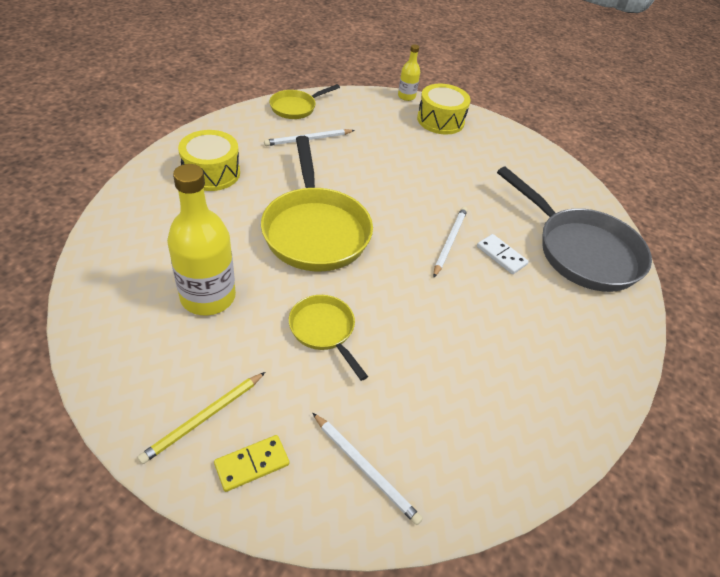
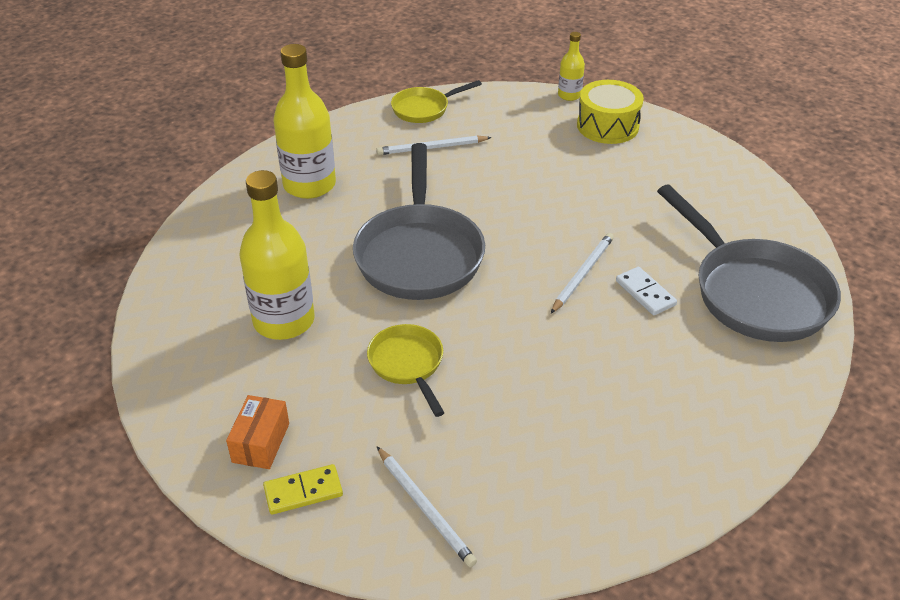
camera: 15 degrees right, 5 degrees down
(204, 418) = (261, 443): yellow pencil -> orange box
(211, 173) = (309, 185): yellow drum -> yellow bottle
(315, 230) = (419, 254): yellow pan -> grey pan

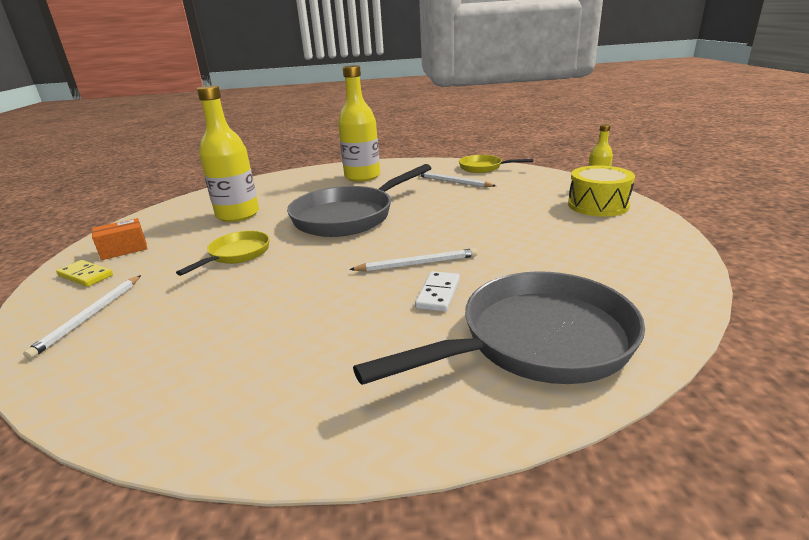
camera: 50 degrees right, 15 degrees down
(754, 292) = (536, 341): grey pan -> grey pan turned 135 degrees counterclockwise

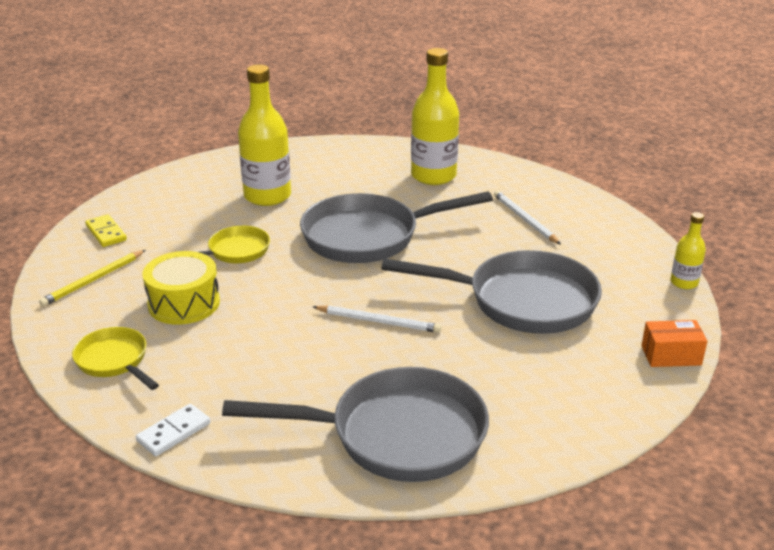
camera: 25 degrees right, 5 degrees up
(90, 316) = (94, 280): white pencil -> yellow pencil
(124, 249) = (147, 210): orange box -> orange box (671, 355)
(438, 294) = (366, 361): white domino -> white domino (174, 432)
(484, 168) = (586, 206): yellow pan -> yellow pan (114, 361)
(511, 221) = (522, 301): none -> grey pan
(598, 205) = (643, 313): yellow drum -> yellow drum (184, 303)

